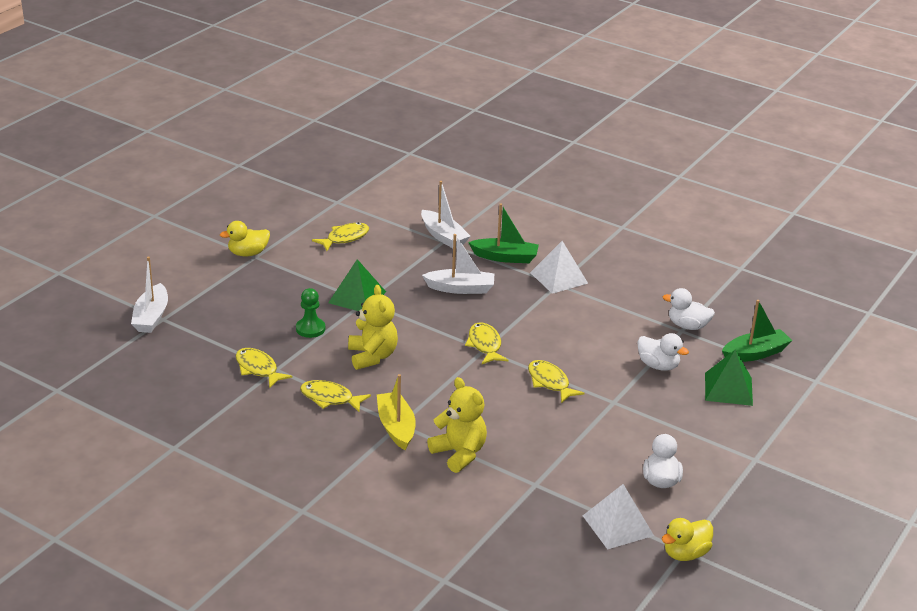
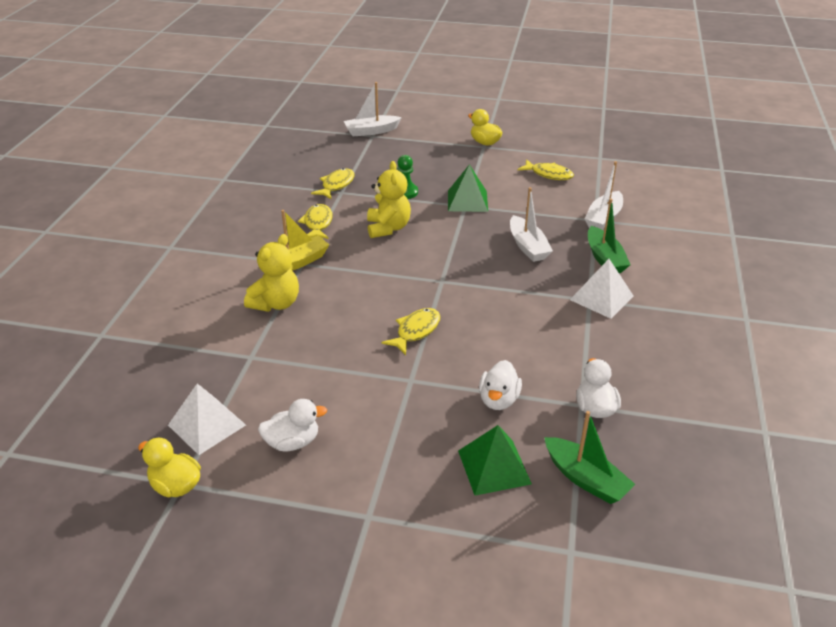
camera: 70 degrees right, 5 degrees up
(372, 356) = (388, 228): yellow teddy bear -> yellow teddy bear turned 60 degrees counterclockwise
(485, 345) = (448, 280): yellow fish -> none

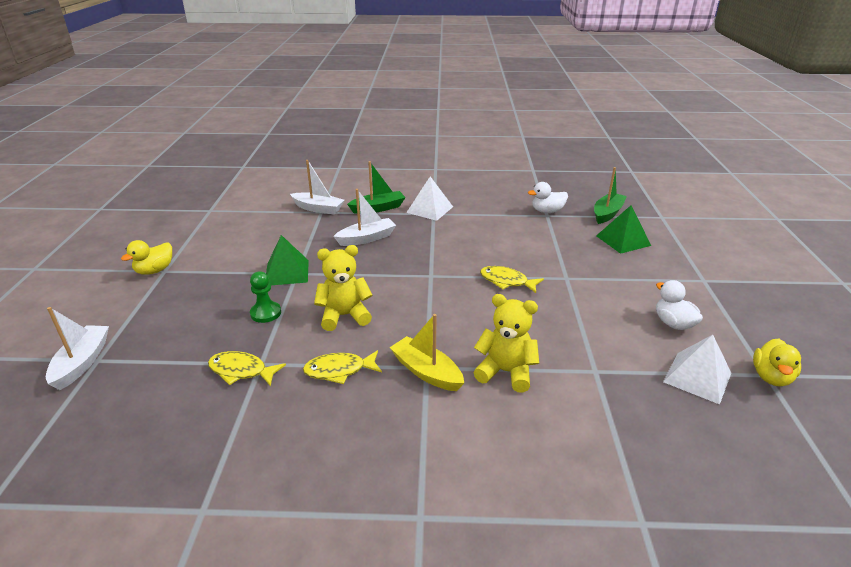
camera: 100 degrees left, 5 degrees down
(371, 131) = (82, 363): white boat -> white boat turned 150 degrees counterclockwise
(498, 400) = (562, 242): white duck -> none
(549, 174) = (238, 233): yellow fish -> none

